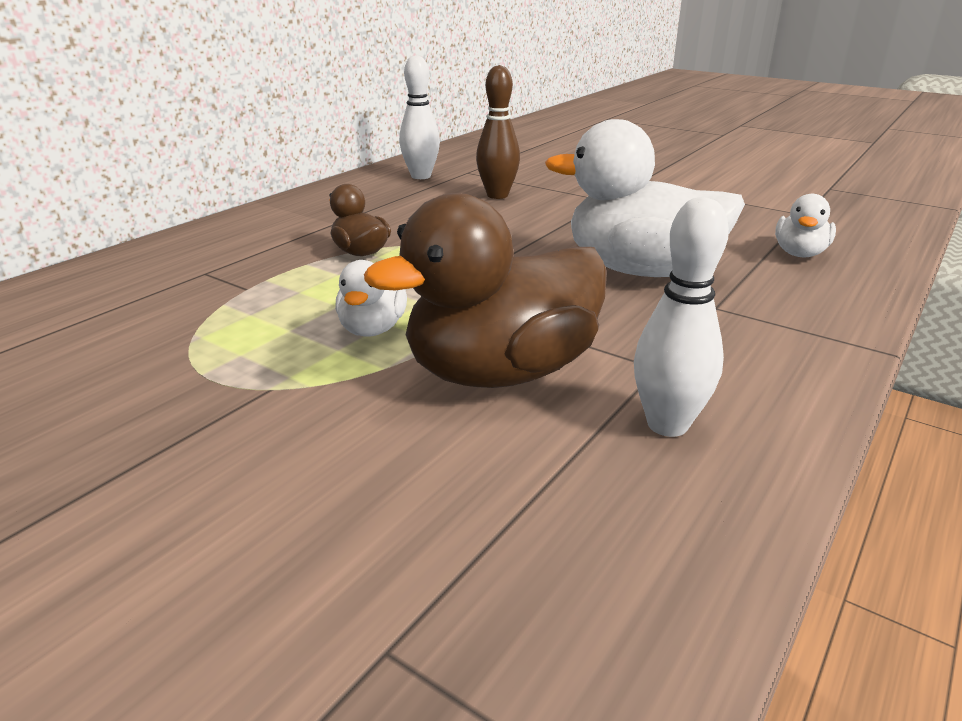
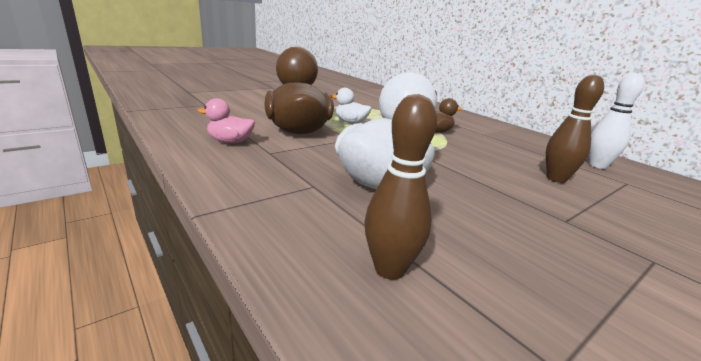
camera: 105 degrees right, 5 degrees down
(667, 424) = (230, 142): white bowling pin -> pink duck
(799, 254) = (389, 269): white duck -> brown bowling pin

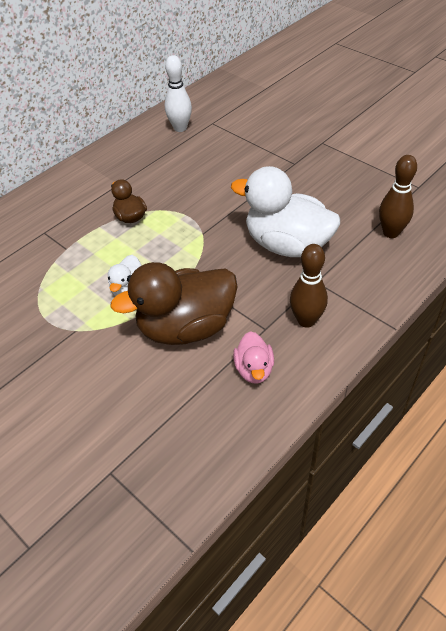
camera: 95 degrees left, 25 degrees up
(556, 179) = (225, 155): brown bowling pin -> brown bowling pin (306, 320)

